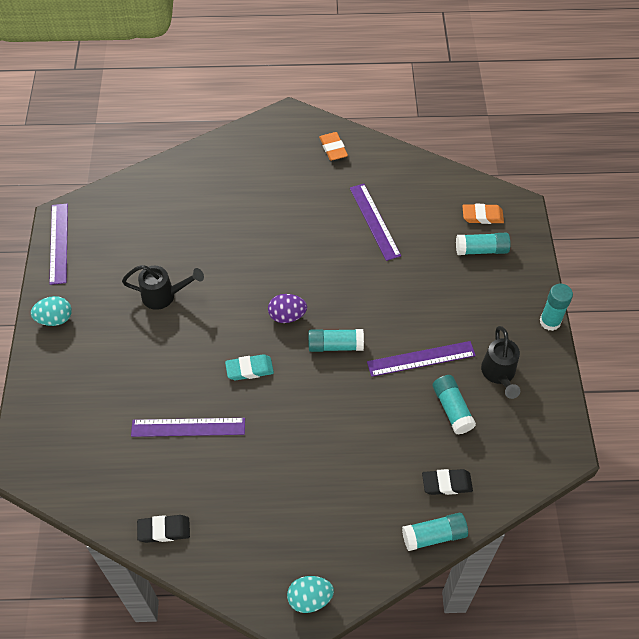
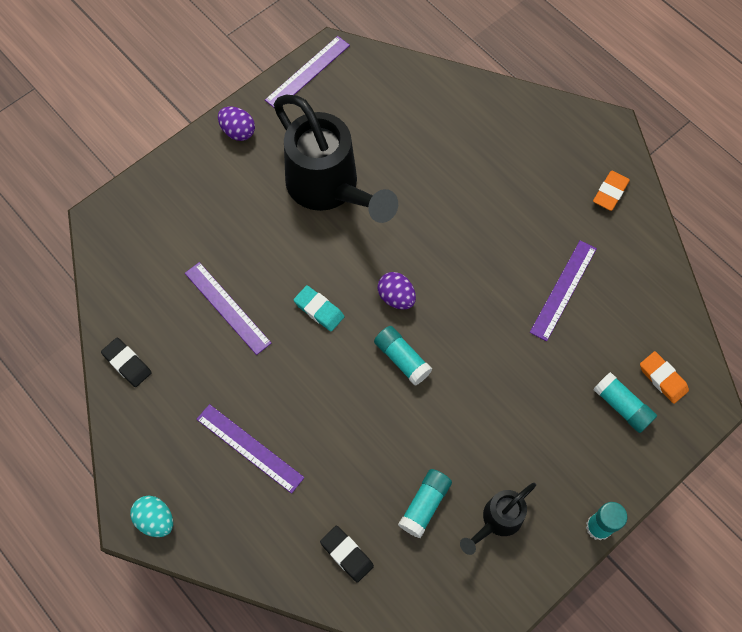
camera: 50 degrees right, 10 degrees up
(55, 319) = (238, 131): turquoise egg -> purple egg
(164, 296) = (330, 189): black watering can -> black watering can, size x2.05
(421, 359) = (452, 440): purple ruler -> purple ruler (249, 448)
(434, 535) = (289, 579): turquoise glue stick -> none

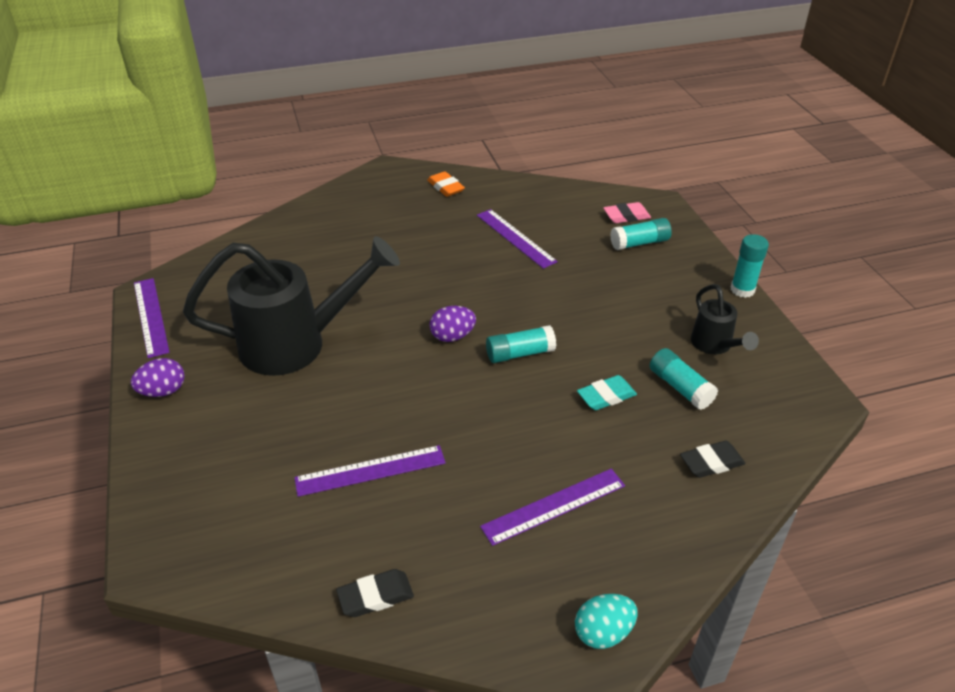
camera: 65 degrees left, 25 degrees down
(319, 310) = (427, 395): turquoise eraser -> turquoise eraser (606, 396)
(662, 378) = (626, 216): orange eraser -> pink eraser

